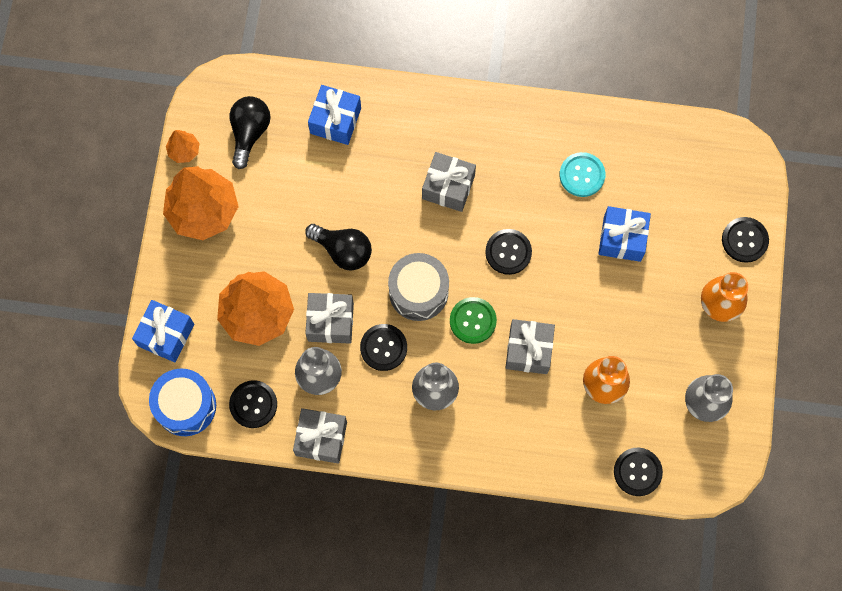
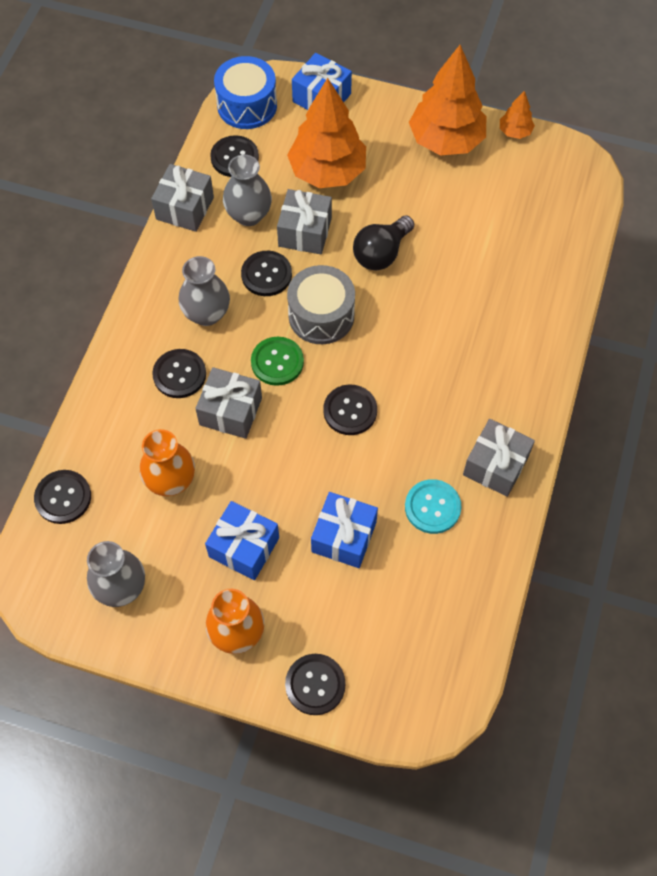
camera: 100 degrees right, 10 degrees down
(249, 133) = (528, 188): black light bulb -> none
(335, 121) = (533, 267): blue gift -> blue gift (244, 547)
(448, 187) = (438, 363): grey gift -> grey gift (495, 465)
(501, 402) = (179, 374): none -> black button

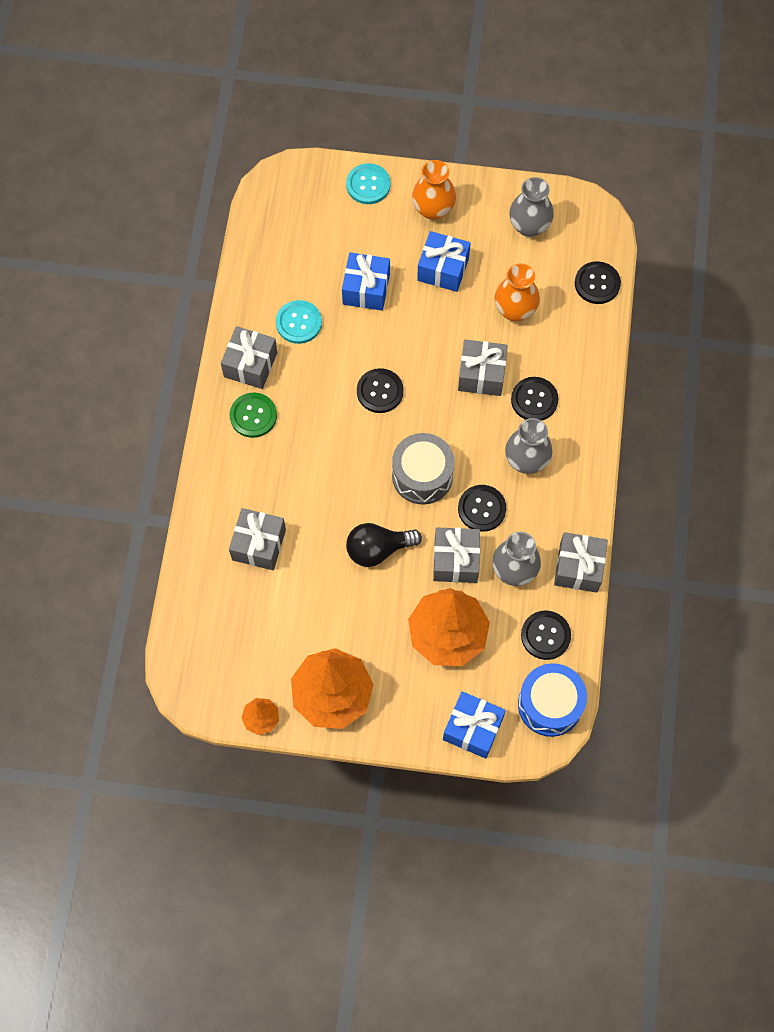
camera: 170 degrees right, 5 degrees up
(277, 362) = (452, 425): green button -> green button (253, 416)
(315, 685) = (368, 185): black button -> turquoise button
(381, 253) = (378, 549): black light bulb -> black light bulb turned 135 degrees counterclockwise
(503, 275) = (259, 545): none -> grey gift

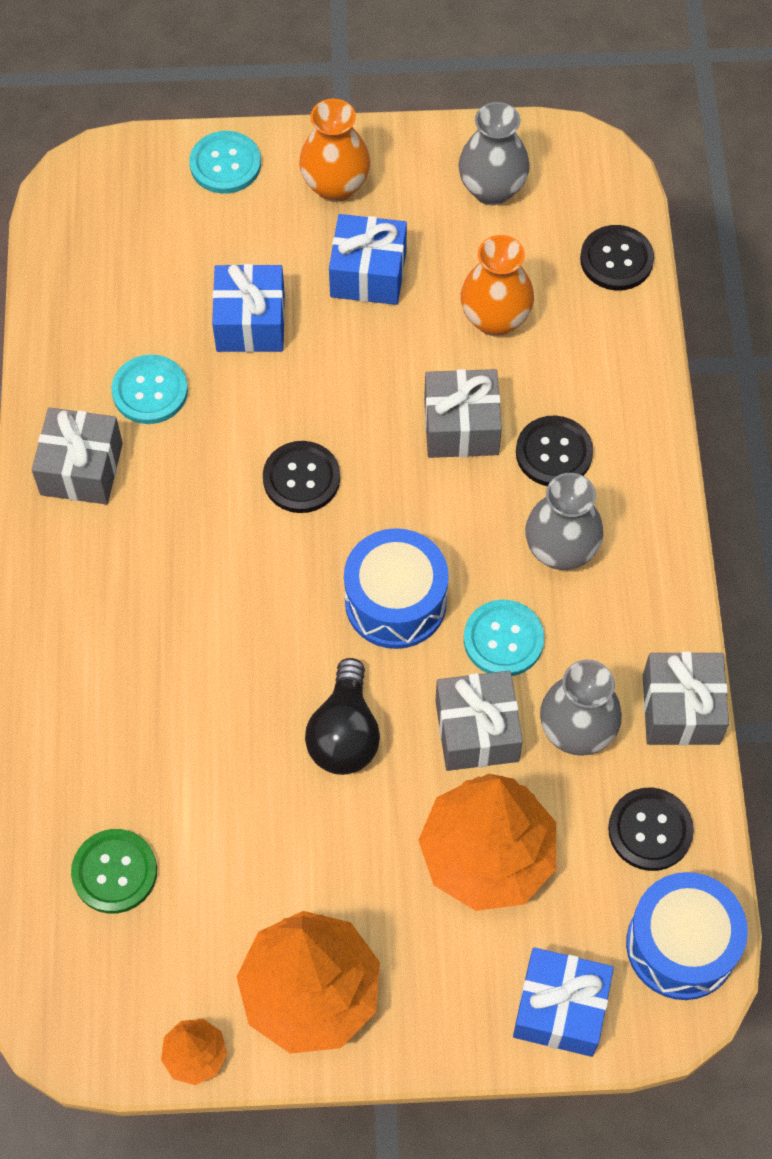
camera: 10 degrees left, 5 degrees down
(253, 416) = (99, 550): green button -> green button (114, 872)
(259, 545) = (143, 759): grey gift -> none
(378, 549) = (344, 734): black light bulb -> black light bulb turned 60 degrees counterclockwise
(422, 476) = (395, 602): grey drum -> blue drum
(482, 509) = (503, 639): black button -> turquoise button

